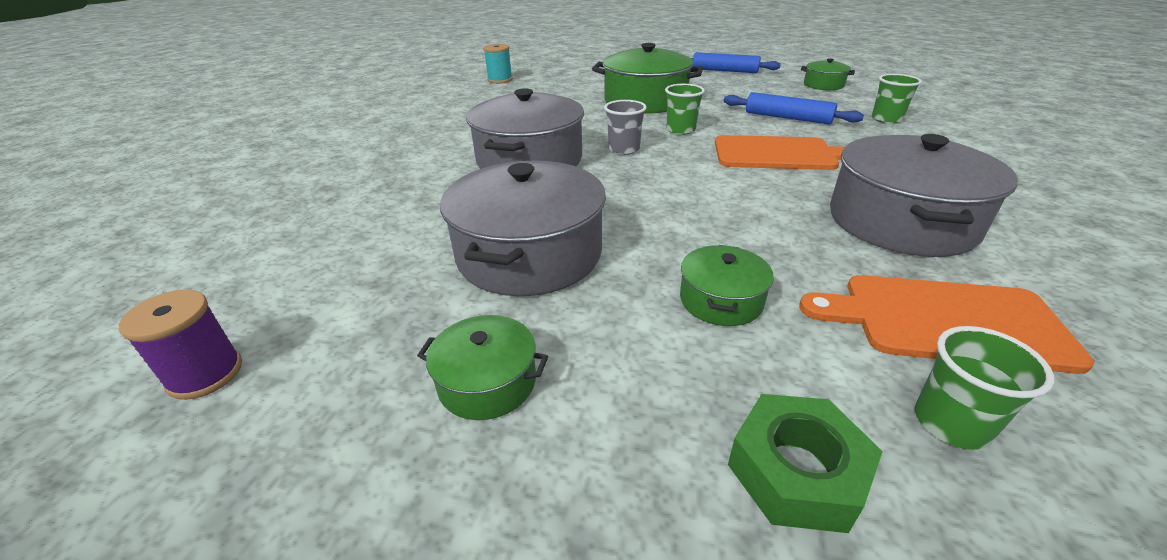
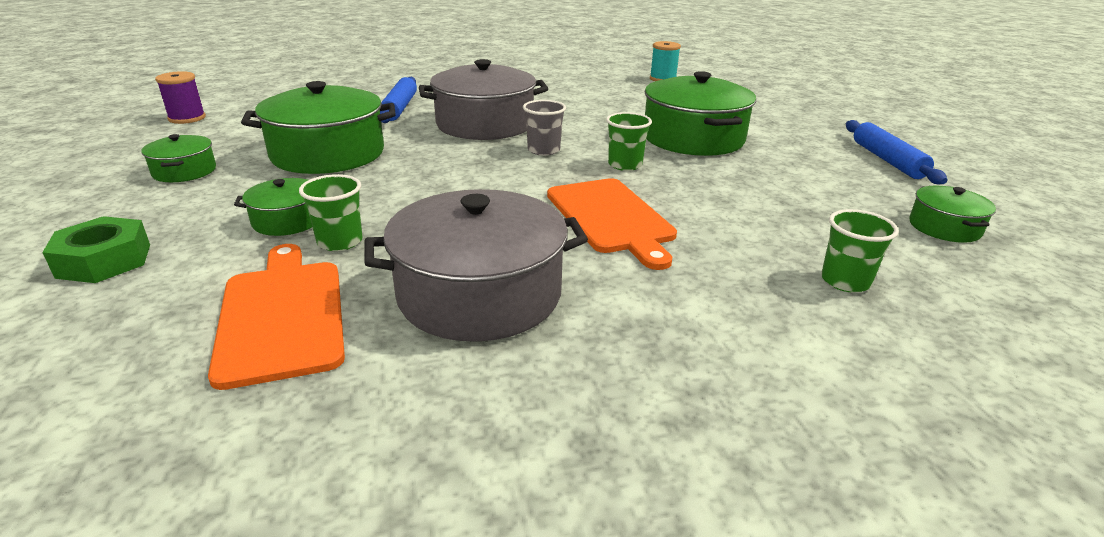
camera: 60 degrees right, 5 degrees down
(529, 254) = (328, 154): grey pot -> green pot
(787, 118) = (746, 213): blue rolling pin -> blue rolling pin (400, 108)
(951, 423) = (144, 314): green cup -> green cup (340, 242)

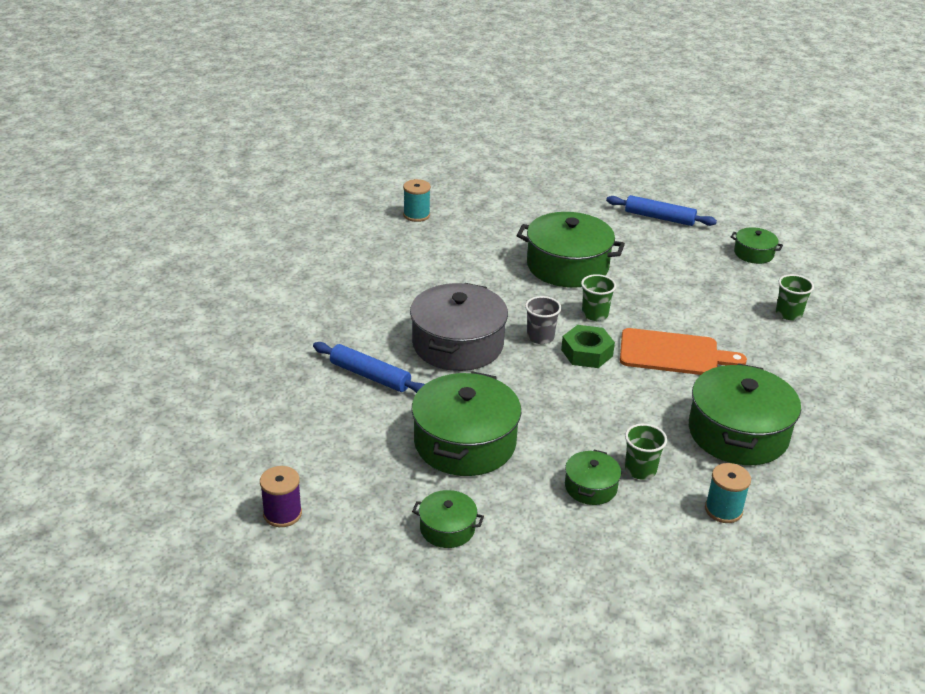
camera: 60 degrees left, 5 degrees up
(104, 260) = (605, 581): green nut -> green nut (587, 353)
(282, 315) = (723, 510): orange cutting board -> turquoise spool
(479, 294) = (738, 433): grey pot -> green pot

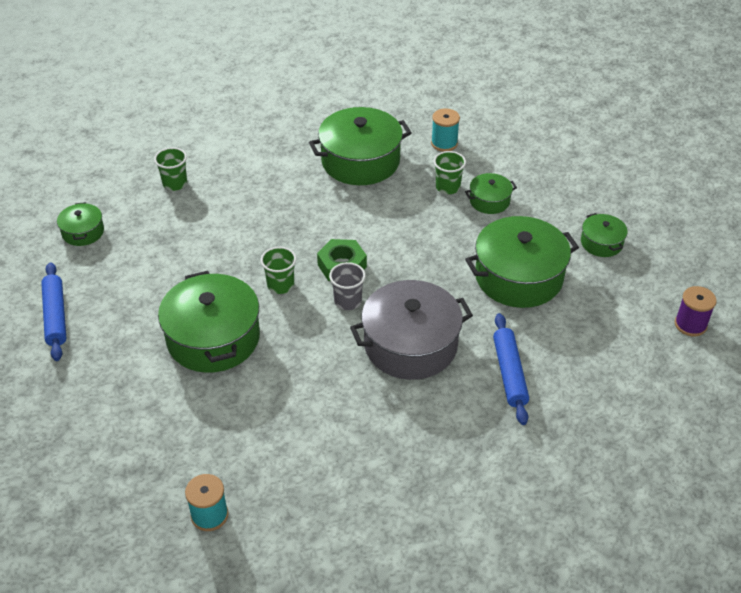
camera: 125 degrees left, 10 degrees up
(673, 353) = (294, 221): orange cutting board -> none

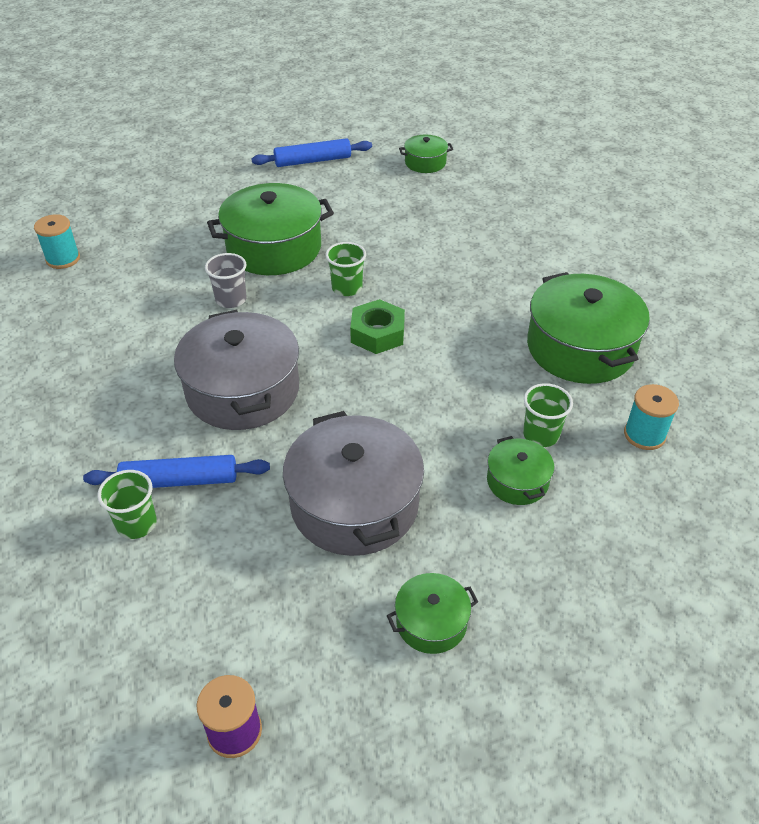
camera: 90 degrees right, 0 degrees up
(175, 184) = (507, 208): green cup -> green cup (136, 524)
(348, 301) = (318, 339): grey cup -> grey cup (231, 299)
(518, 277) = (354, 504): green pot -> grey pot

